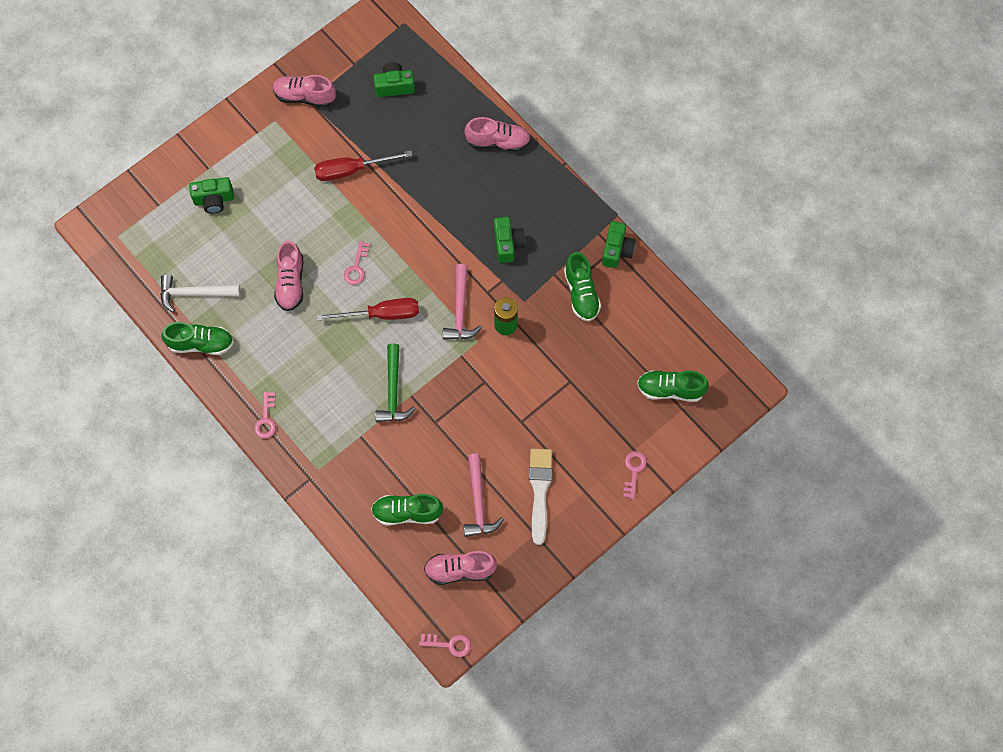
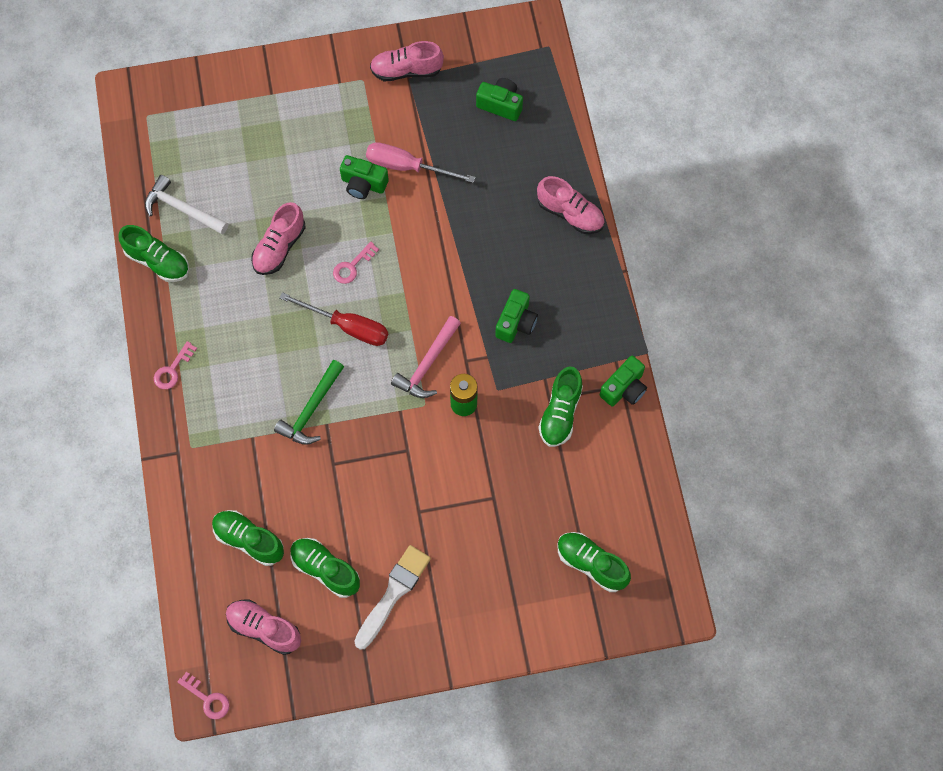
camera: 30 degrees right, 0 degrees up
(214, 200) = (257, 127): green camera -> green camera (363, 184)
(304, 96) = (406, 70): pink shoe -> pink shoe turned 45 degrees counterclockwise
(351, 170) = (407, 166): red screwdriver -> pink screwdriver
(478, 502) = (325, 569): pink hammer -> green shoe
(633, 471) = (501, 627): pink key -> none

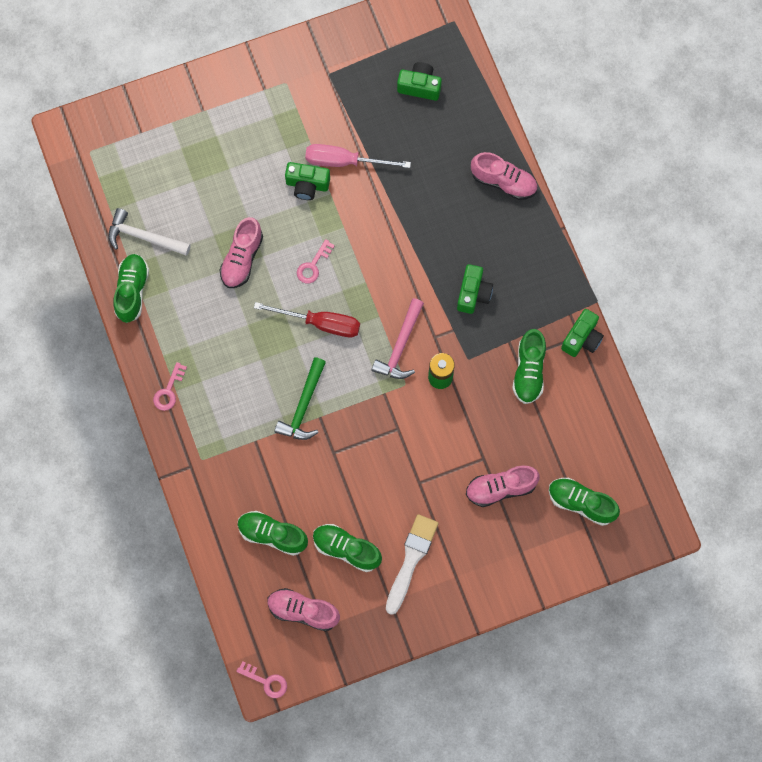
camera: 10 degrees left, 5 degrees up
(158, 261) = (132, 291): green shoe -> green shoe turned 105 degrees counterclockwise
(406, 70) = (325, 67): pink shoe -> pink shoe (500, 488)

